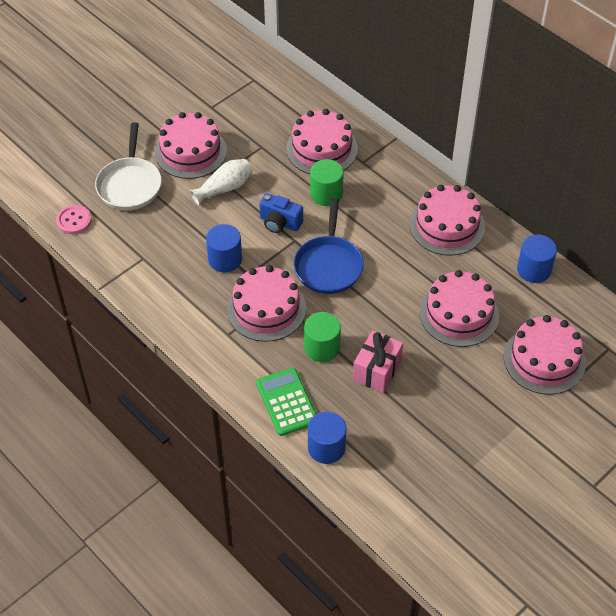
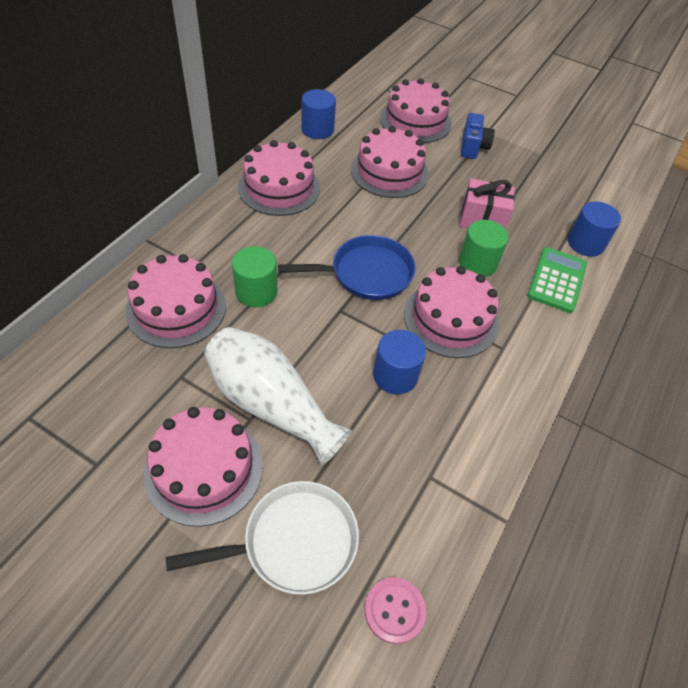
camera: 110 degrees left, 0 degrees up
(224, 188) = (271, 404): white vase -> white vase, size x1.67
(280, 223) = (316, 330): blue camera -> blue camera (473, 147)
(286, 402) = (556, 280): green calculator -> green calculator turned 150 degrees clockwise

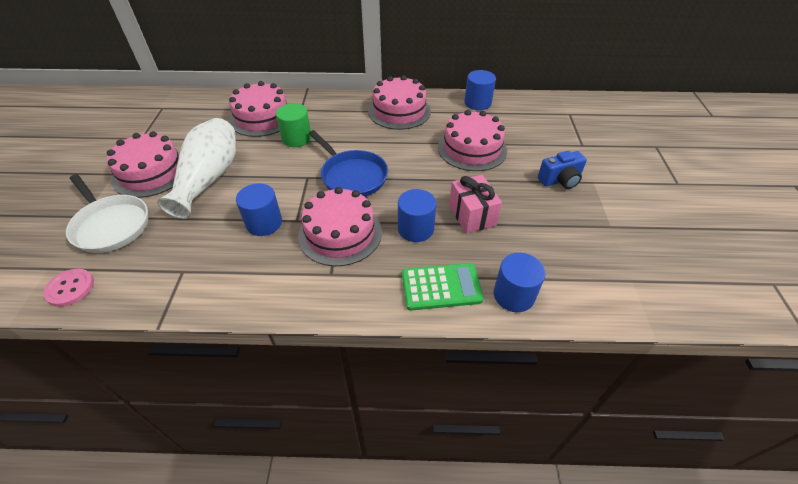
camera: 65 degrees right, 5 degrees down
(415, 121) = (551, 140): pink cake -> none
(477, 263) = (415, 229): green cylinder -> blue cylinder

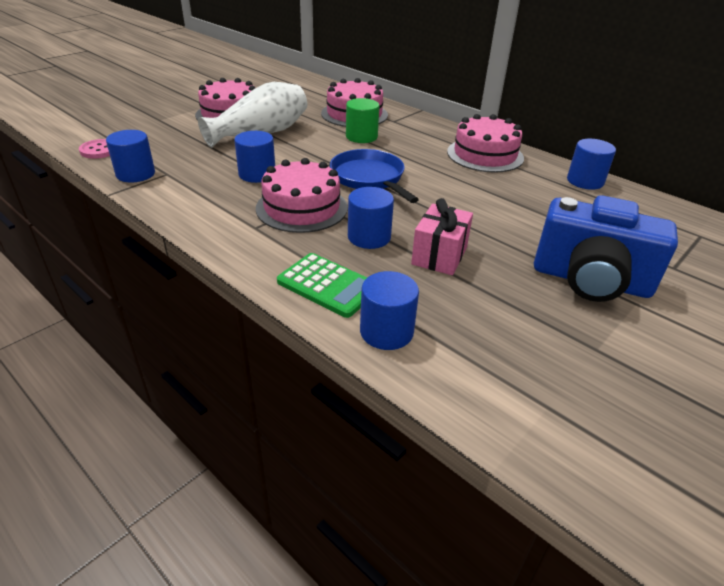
camera: 40 degrees right, 10 degrees down
(111, 225) = (166, 130): white pan -> none
(152, 290) = (135, 174): none -> blue cylinder
(352, 176) = (369, 178): blue pan -> blue pan turned 150 degrees clockwise
(472, 149) = (520, 211): pink cake -> none
(560, 180) = (590, 280): blue camera -> blue camera, size x1.91

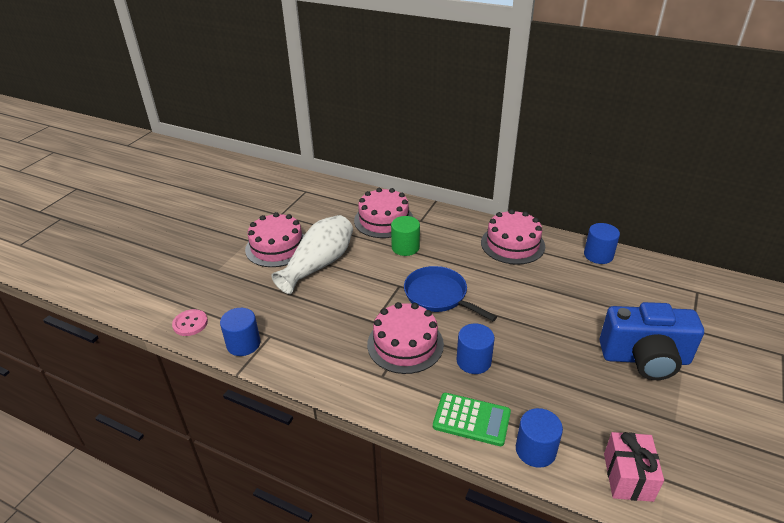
camera: 15 degrees left, 0 degrees up
(257, 174) = (346, 316): blue cylinder -> none
(439, 255) = (533, 365): pink gift -> pink gift (628, 477)

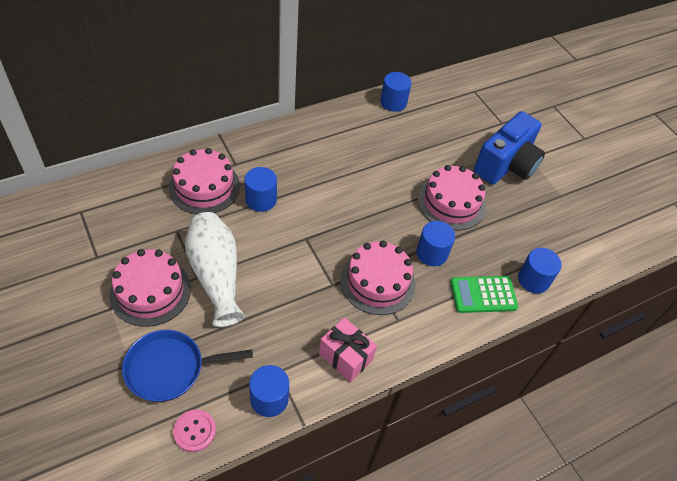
camera: 60 degrees left, 15 degrees up
(405, 247) = (261, 200): green cylinder -> blue cylinder
(438, 295) = (344, 222): blue pan -> blue pan (170, 368)
(471, 419) = (483, 295): green calculator -> green calculator turned 150 degrees counterclockwise
(512, 244) = (331, 135): pink cake -> pink cake (451, 203)
(628, 477) = (583, 251): pink gift -> pink gift (345, 357)

